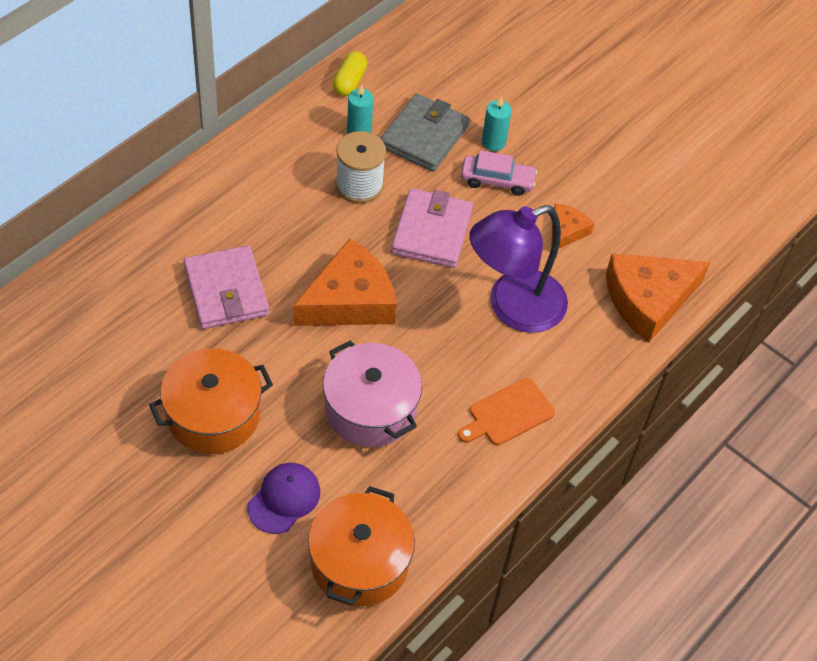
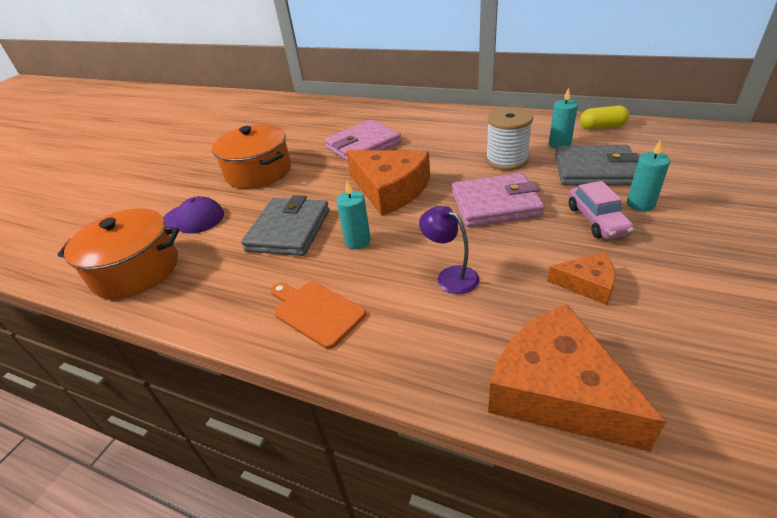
camera: 80 degrees right, 15 degrees down
(370, 409) = (289, 230): pink pot -> grey wallet
(425, 356) = (357, 241): none -> turquoise candle
(513, 307) = (450, 276): purple lamp -> purple lamp, size x0.47

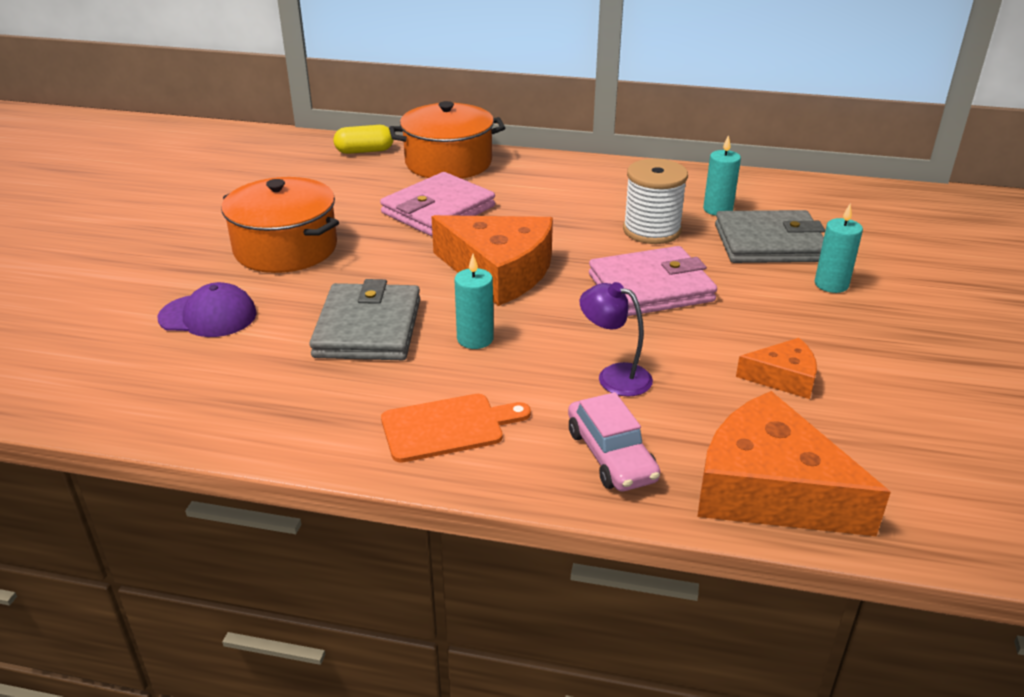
camera: 15 degrees left, 5 degrees down
(136, 270) = (148, 389): orange pot -> orange pot (448, 163)
(316, 312) = (448, 427): orange cutting board -> orange cutting board turned 135 degrees clockwise
(597, 220) = (782, 304): pink car -> pink car (611, 455)
(602, 127) = (769, 187): yellow capsule -> yellow capsule (364, 151)

